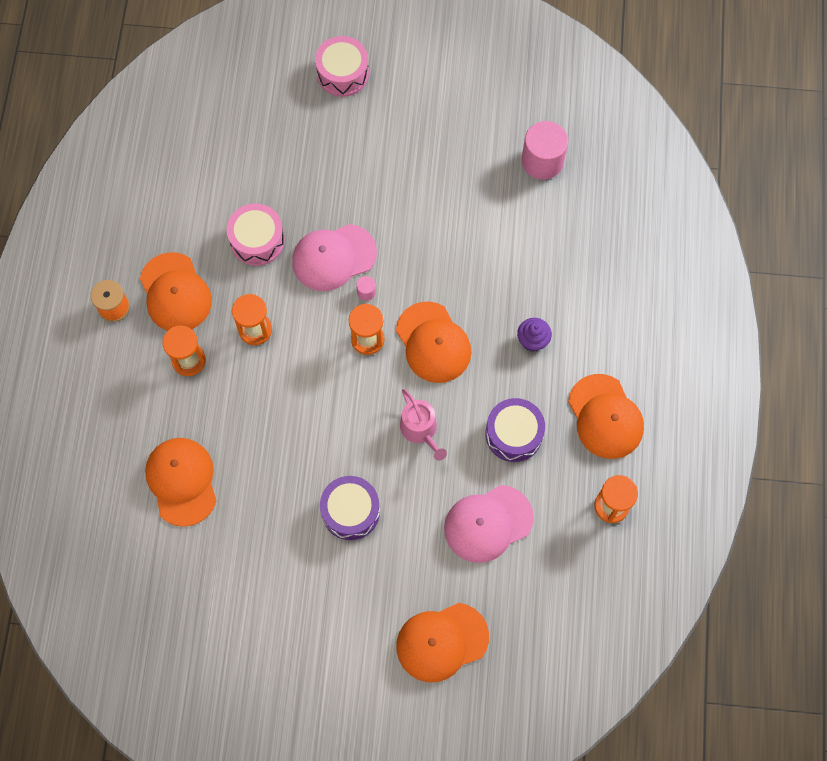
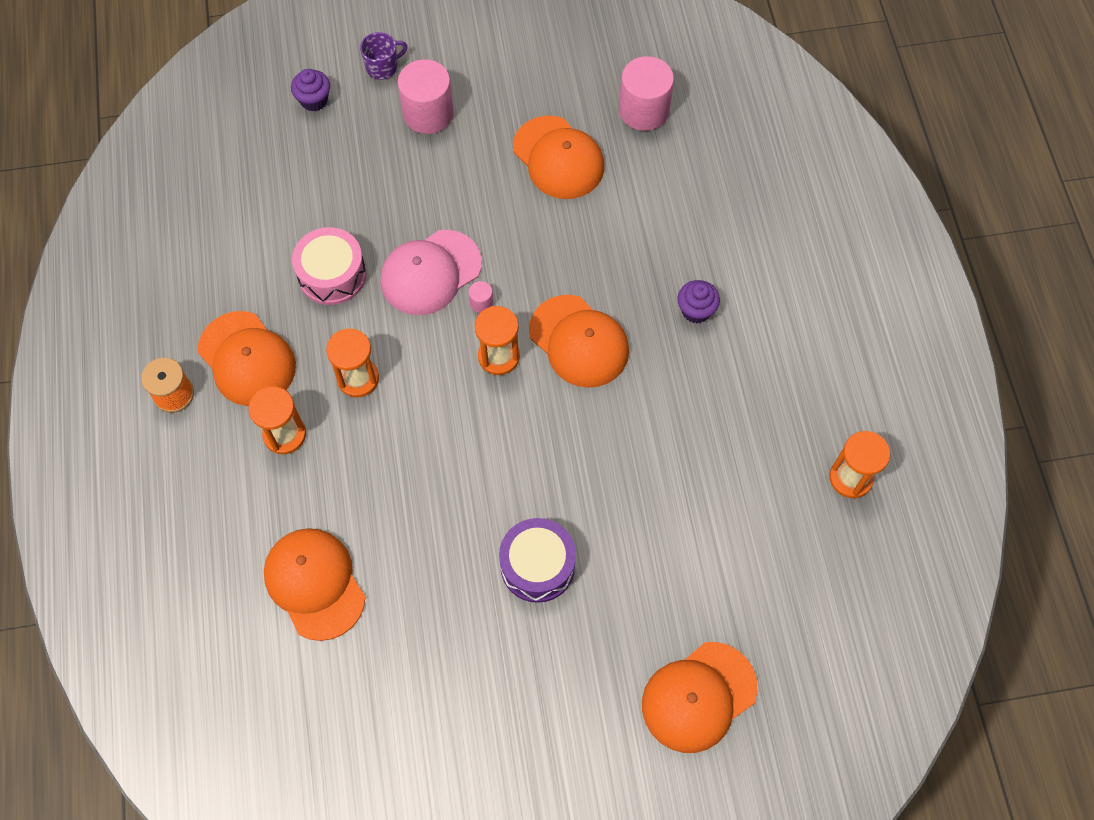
camera: 15 degrees left, 5 degrees down
(281, 89) = (314, 100): none -> purple cupcake
(343, 73) = (383, 67): pink drum -> purple mug
(368, 122) = (428, 113): none -> pink cylinder
(420, 430) = (594, 446): pink watering can -> none
(488, 523) = (710, 537): pink cap -> none
(513, 434) = (708, 423): purple drum -> none
(605, 417) = (809, 376): orange cap -> orange cap (558, 158)

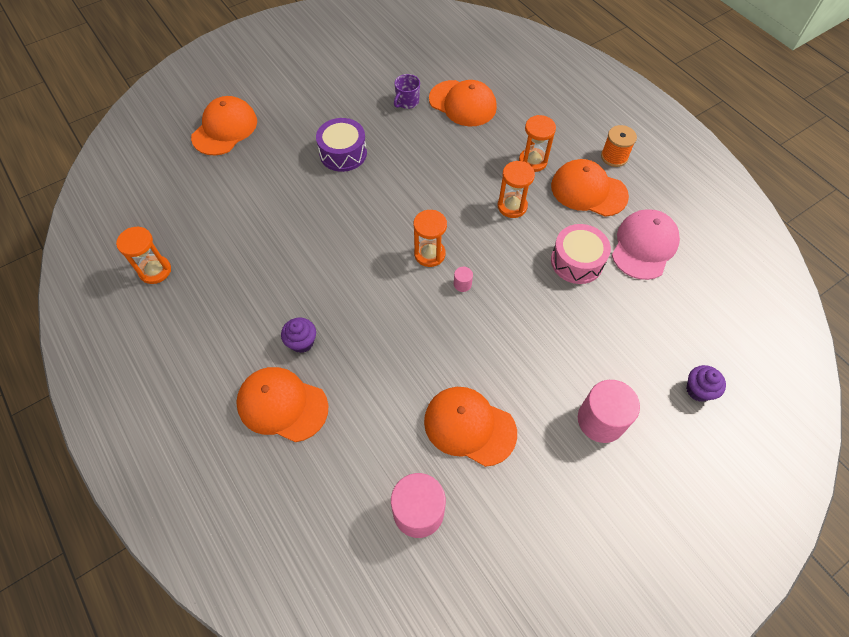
camera: 155 degrees right, 5 degrees down
(383, 67) = (670, 449): purple mug -> purple mug (407, 102)
(430, 272) = (511, 290): pink cap -> pink cap (644, 246)
(579, 341) = (379, 285): orange cap -> orange cap (282, 405)

